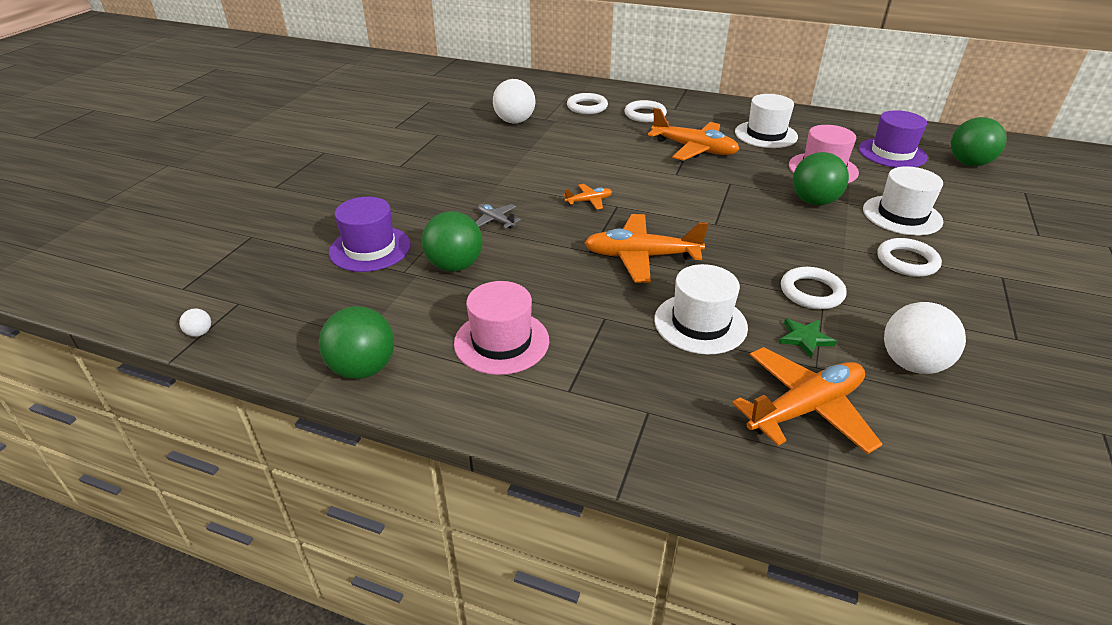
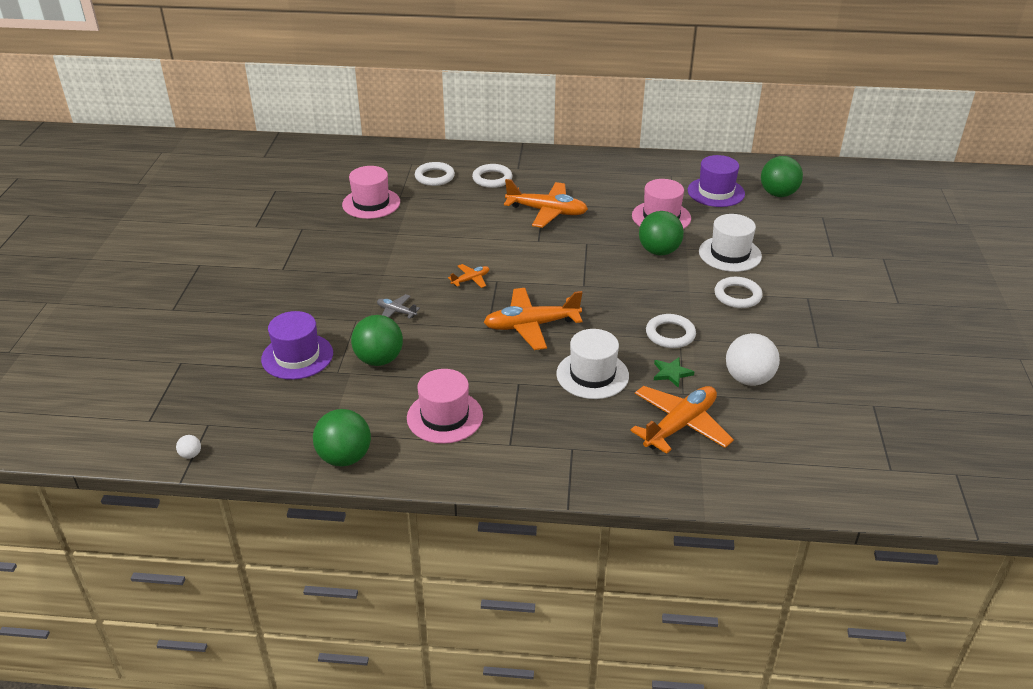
camera: 15 degrees left, 0 degrees up
(514, 121) = (371, 203): white ball -> pink hat
(766, 134) = (606, 187): white hat -> none

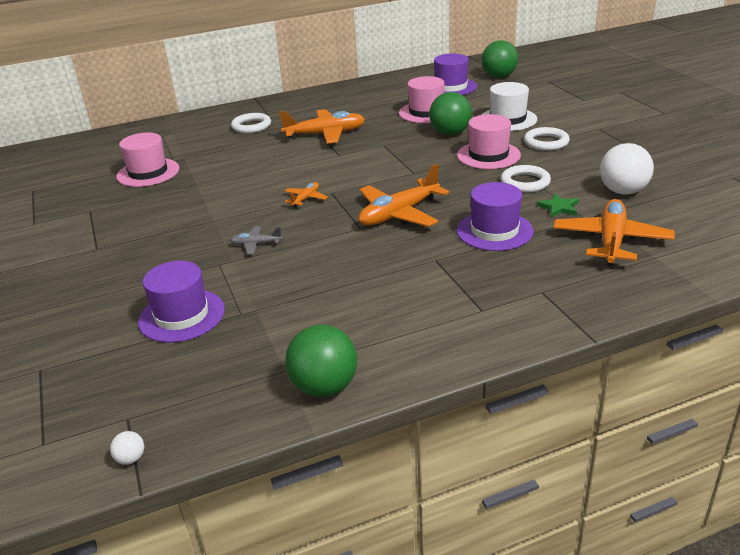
camera: 25 degrees left, 5 degrees down
(379, 360) = (276, 288): green ball -> none
(434, 177) = (194, 138): white ring -> none
(444, 417) = (394, 311): pink hat -> pink hat (488, 155)
(592, 375) = (494, 231): white hat -> purple hat

